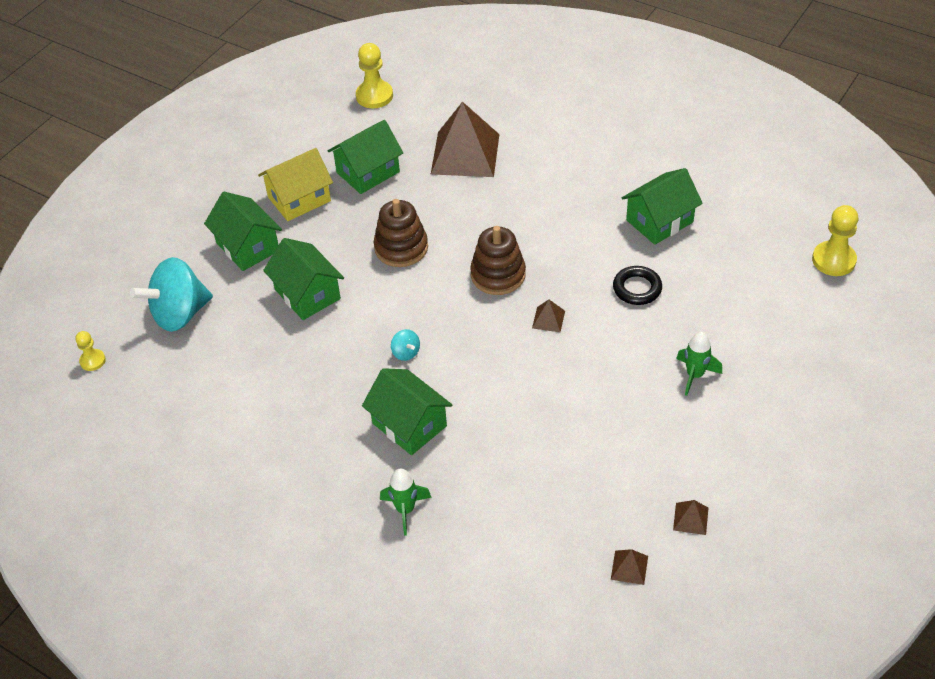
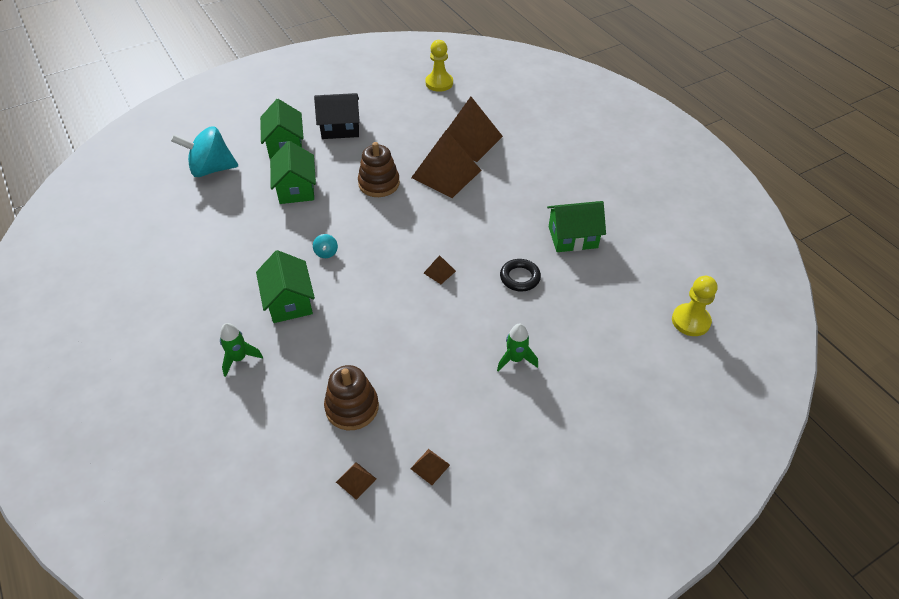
camera: 25 degrees right, 0 degrees up
(92, 361) = (139, 176): yellow pawn -> none
(299, 199) = (340, 128): yellow house -> black house
(368, 172) = (396, 128): green house -> none
(470, 205) = (446, 174): none -> brown pyramid
(498, 275) = (428, 227): brown stacking toy -> brown stacking toy (352, 407)

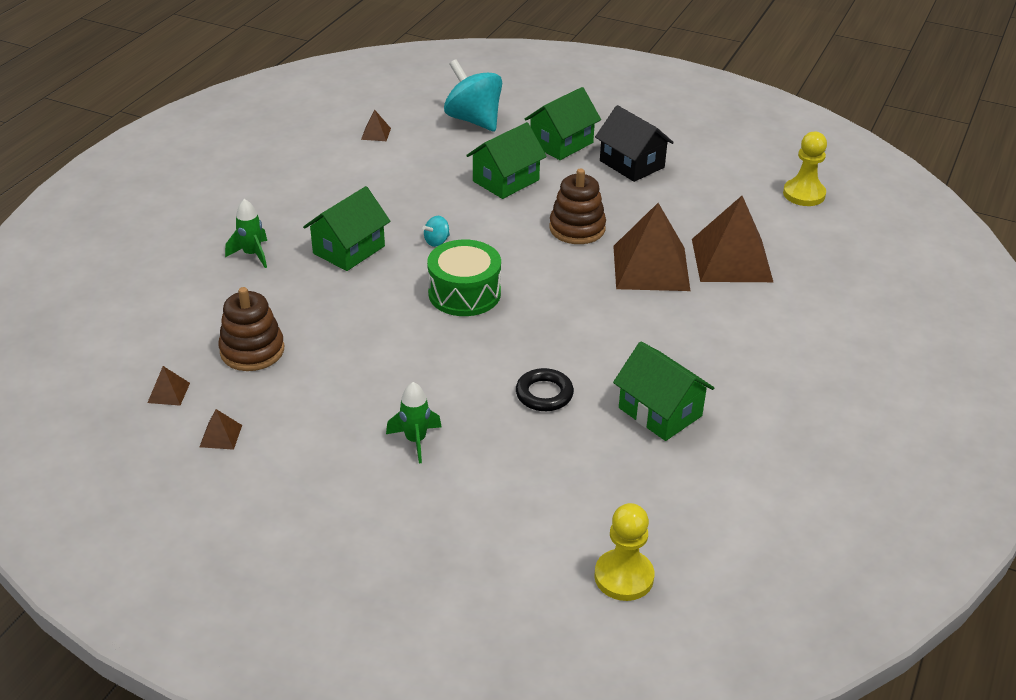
camera: 55 degrees right, 10 degrees down
(393, 266) = (464, 293): none -> green drum
(439, 272) = (489, 329): brown pyramid -> brown pyramid (376, 133)

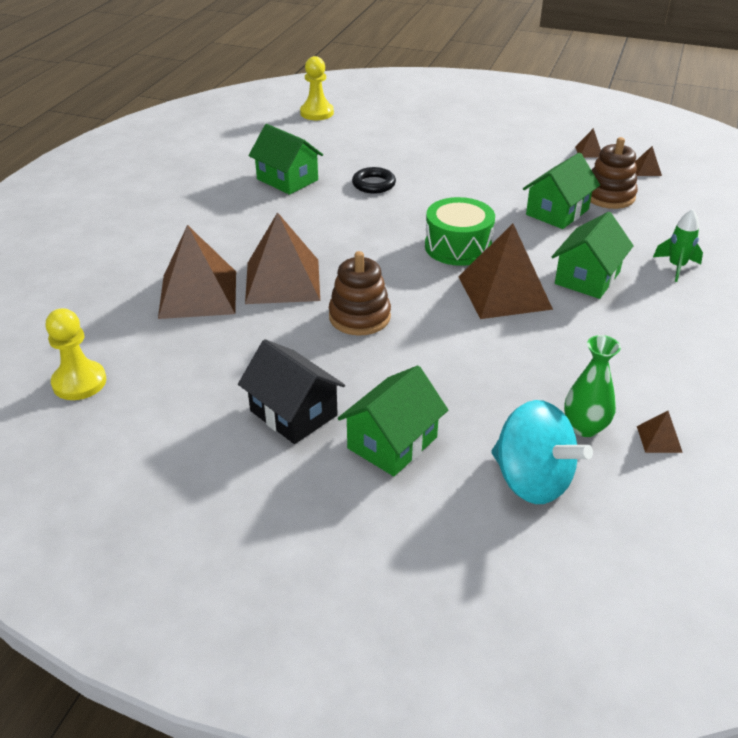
camera: 175 degrees right, 0 degrees up
(415, 440) = (457, 156): green rocket -> none
(423, 143) = (585, 427): none -> green vase
(437, 241) = (504, 292): turquoise spinning top -> brown pyramid
(506, 180) = (453, 373): green house -> green house (557, 212)

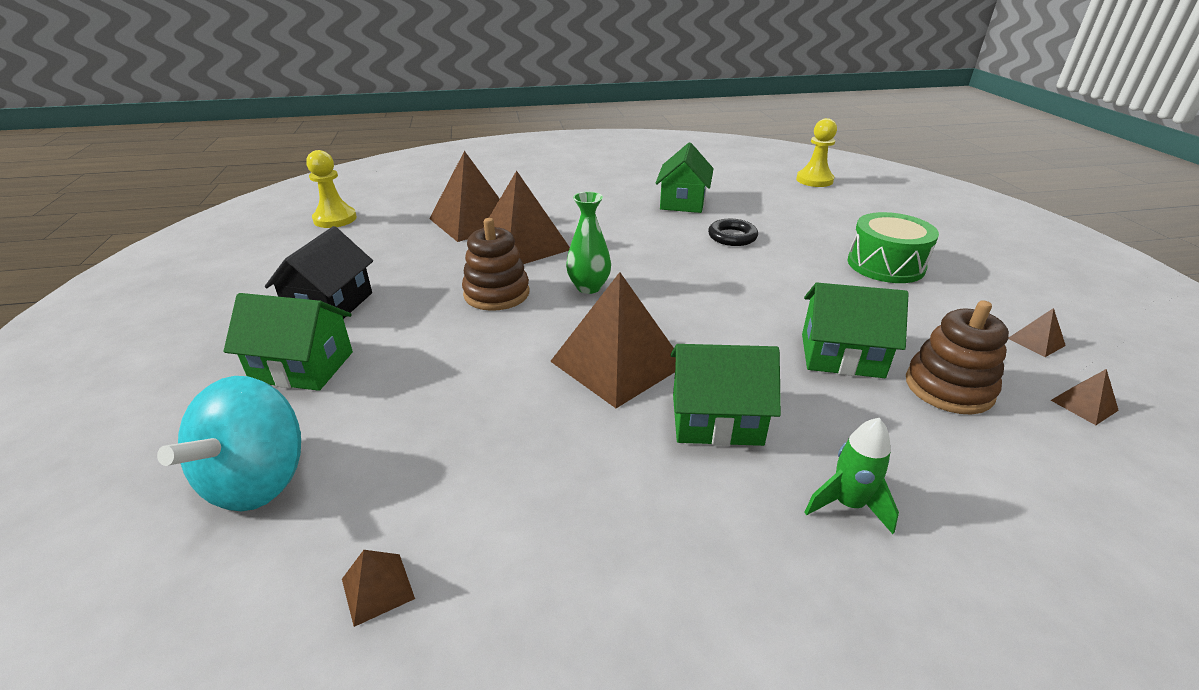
camera: 60 degrees right, 5 degrees down
(458, 247) = (676, 310): green drum -> green drum (885, 265)
(585, 427) = (377, 501): green vase -> green vase (589, 287)

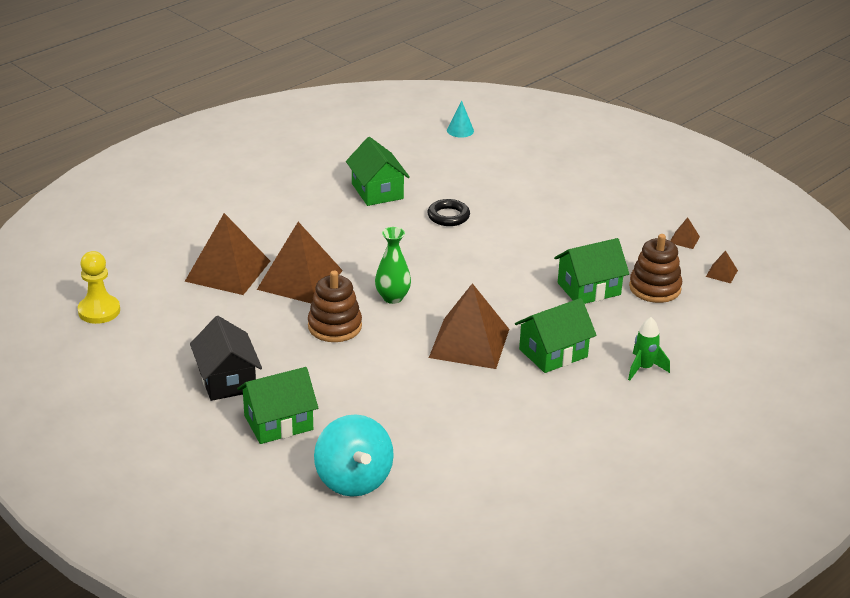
camera: 35 degrees left, 0 degrees up
(378, 588) = (476, 487): brown pyramid -> none
(814, 180) = (460, 130): yellow pawn -> turquoise cone
(885, 265) = (570, 207): green drum -> none

